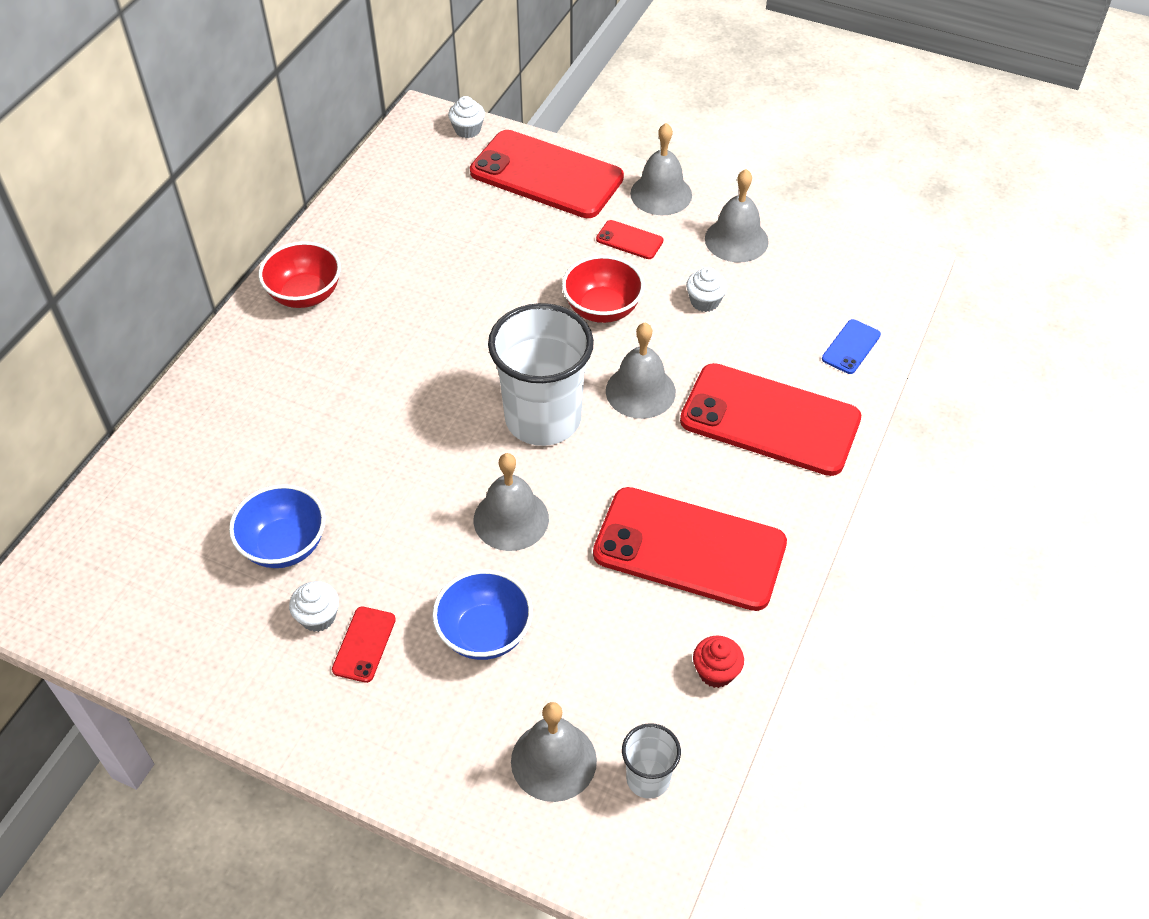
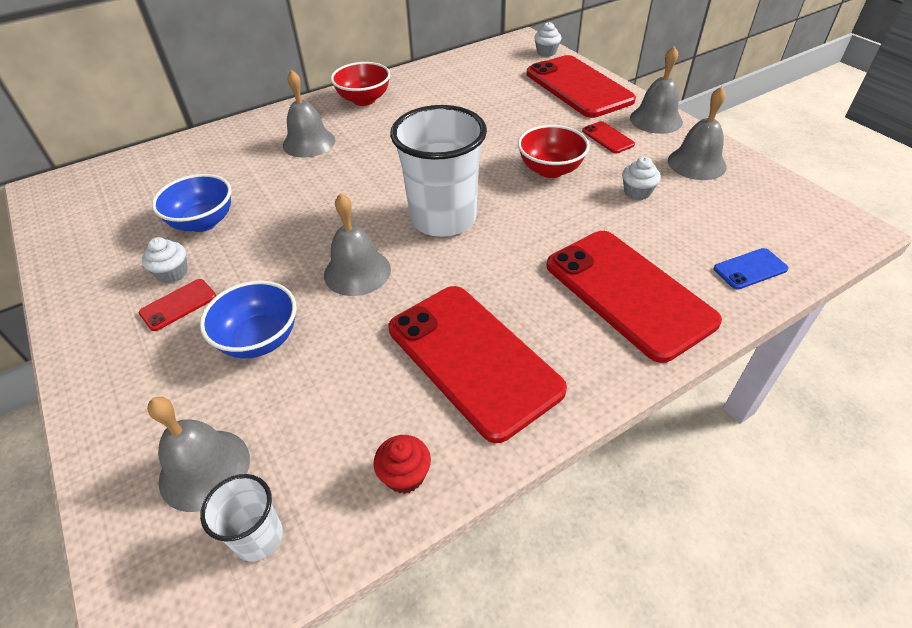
camera: 35 degrees right, 5 degrees down
(640, 391) = (533, 230): grey bell -> grey bell (309, 142)

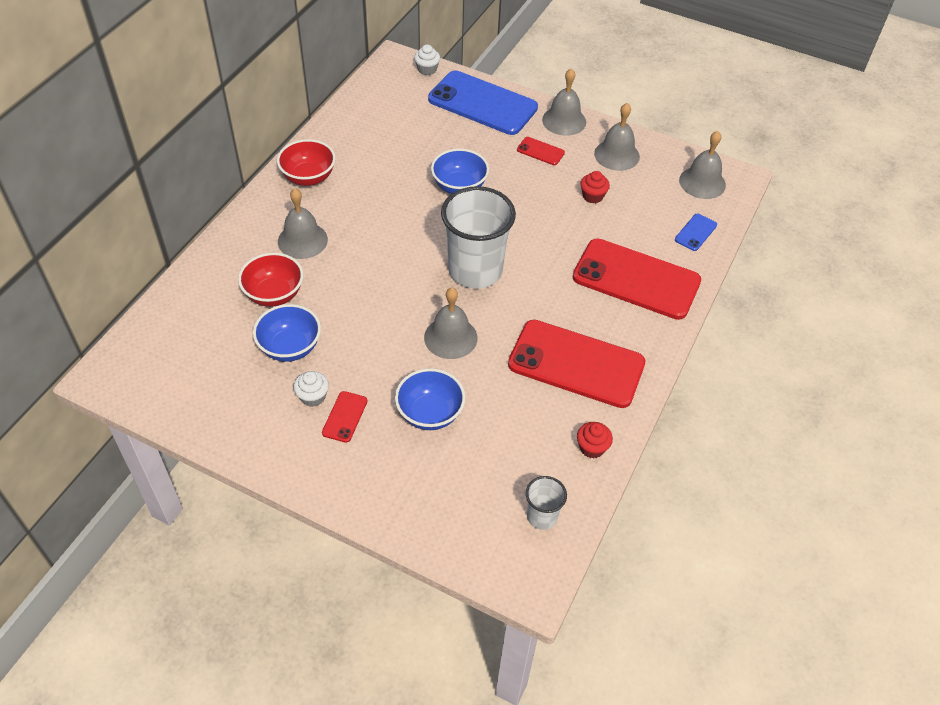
camera: 35 degrees left, 5 degrees up
(204, 469) = (476, 501): grey bell -> grey bell (702, 182)
(495, 143) = (459, 187): none -> blue bowl
(550, 170) = (519, 197): red bowl -> red bowl (274, 294)
(578, 87) = (482, 103): red phone -> blue phone
(637, 192) = (592, 196): white cupcake -> red cupcake

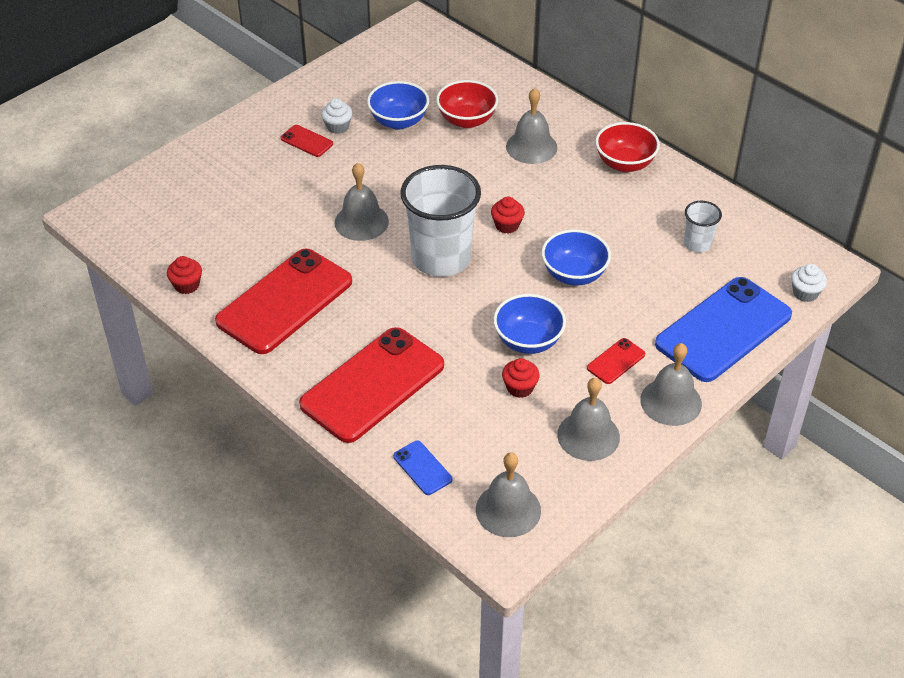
camera: 110 degrees right, 5 degrees down
(416, 236) = (507, 225): none -> red cupcake
(430, 413) = (282, 191): blue bowl -> blue bowl (528, 341)
(542, 516) = (141, 234): white cup -> white cup (697, 244)

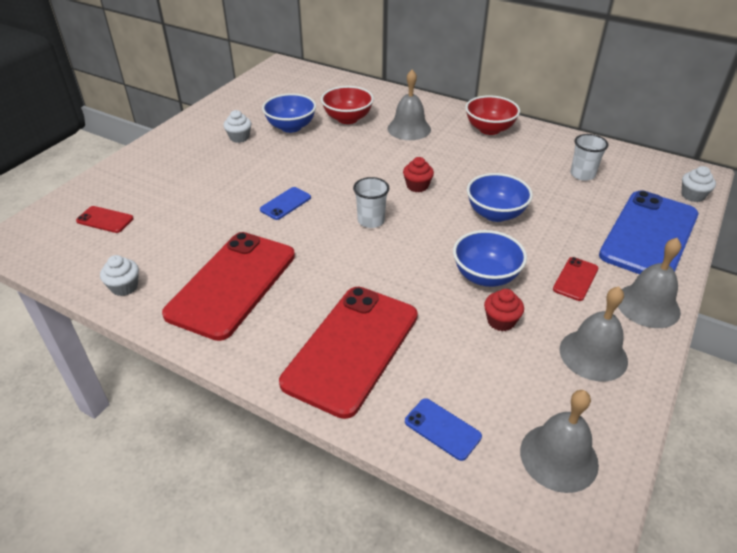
camera: 15 degrees left, 5 degrees down
(187, 285) = (124, 287): red cupcake -> white cupcake
(307, 141) = (215, 151): red phone -> red phone (105, 220)
(361, 222) = (285, 203): grey bell -> blue phone
(441, 258) = (371, 221): white cup -> white cup, size x0.48

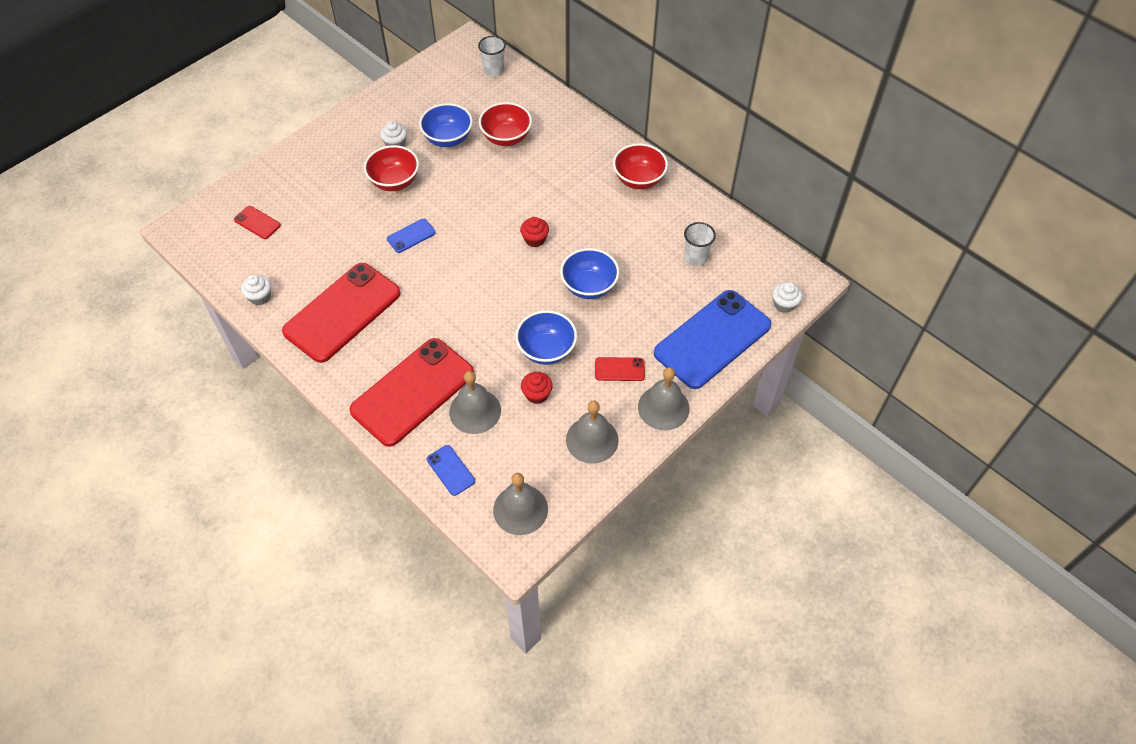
camera: 15 degrees right, 15 degrees up
(249, 164) = (394, 181): none -> red bowl
(371, 221) = (477, 271): white cup -> white cup (493, 70)
(409, 129) = (560, 163): grey bell -> grey bell (475, 411)
(575, 279) = (619, 369): red phone -> red phone turned 45 degrees clockwise

